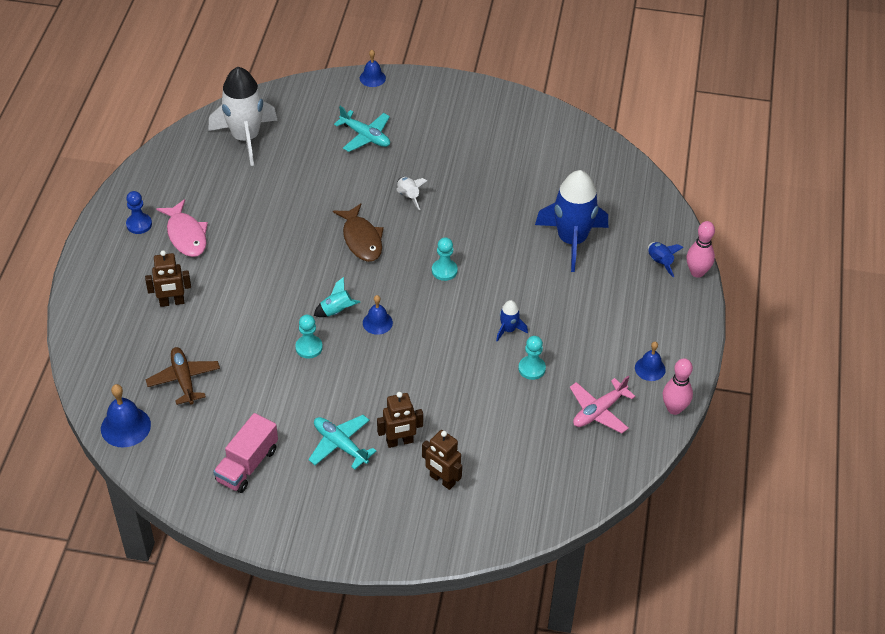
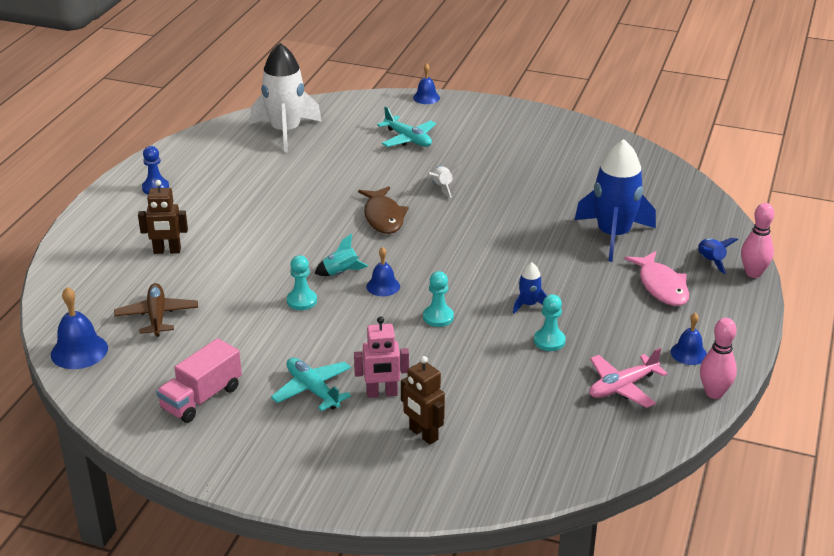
camera: 10 degrees right, 15 degrees down
(186, 235) = (200, 200): pink fish -> pink fish (661, 286)
(400, 442) = (382, 393): brown robot -> pink robot
(444, 270) = (467, 249): turquoise pawn -> turquoise pawn (438, 317)

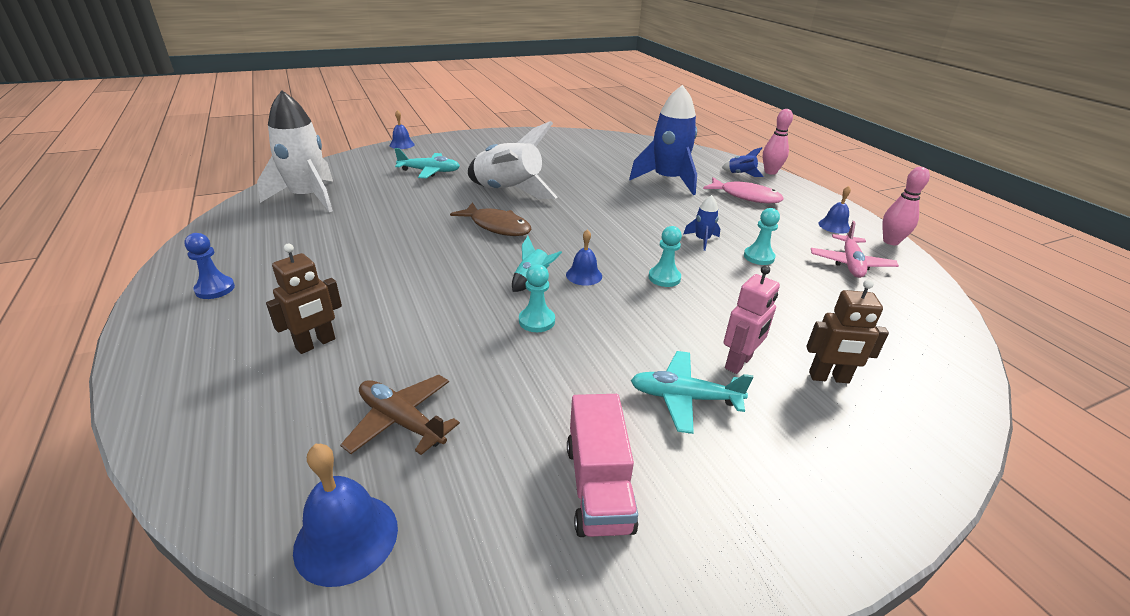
camera: 45 degrees left, 0 degrees up
(441, 187) = (508, 192): white rocket -> white rocket, size x2.28

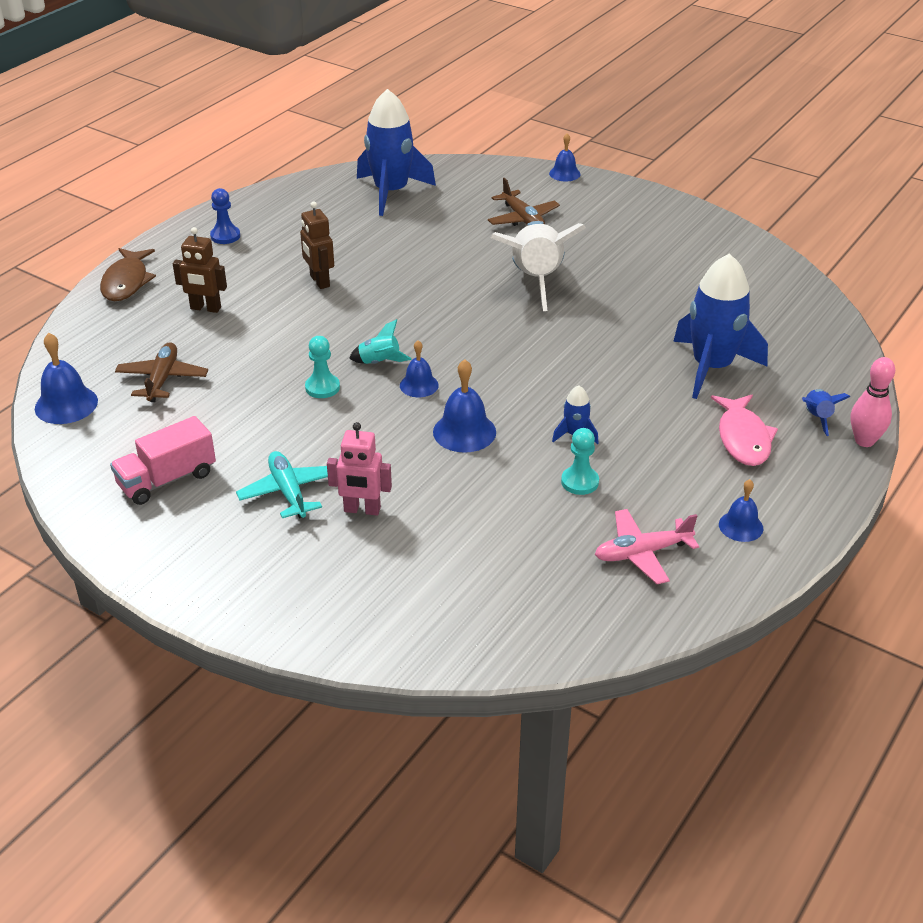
camera: 60 degrees right, 5 degrees up
(308, 197) = (391, 192): white rocket -> blue rocket
(429, 171) = (522, 219): turquoise plane -> brown plane
(497, 226) = (455, 305): brown fish -> brown fish (126, 282)
(664, 278) = (464, 432): turquoise pawn -> blue bell
(829, 378) = (386, 566): brown robot -> brown robot (319, 281)
(891, 241) = (751, 581): pink bowling pin -> none

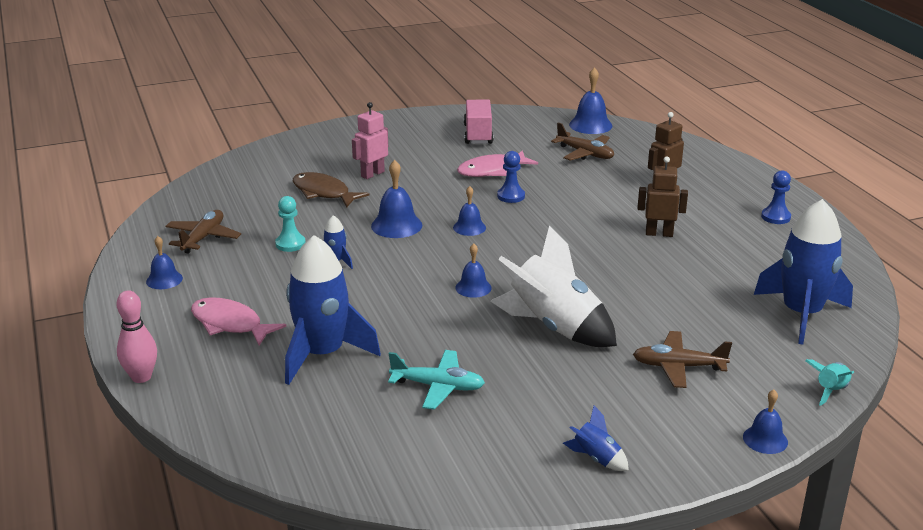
camera: 125 degrees right, 10 degrees down
(126, 282) = (732, 168): brown fish -> brown fish (324, 193)
(268, 425) = (492, 171): none -> pink fish
(288, 492) = (419, 160): turquoise plane -> turquoise plane (438, 386)
(322, 387) = (511, 196): turquoise pawn -> blue pawn
(379, 362) = (515, 223): turquoise rocket -> turquoise rocket (830, 391)
(525, 338) = (473, 287): none -> blue bell
(642, 553) = (203, 238): pink plane -> brown plane
(817, 418) = (196, 370): blue rocket -> blue rocket (596, 458)

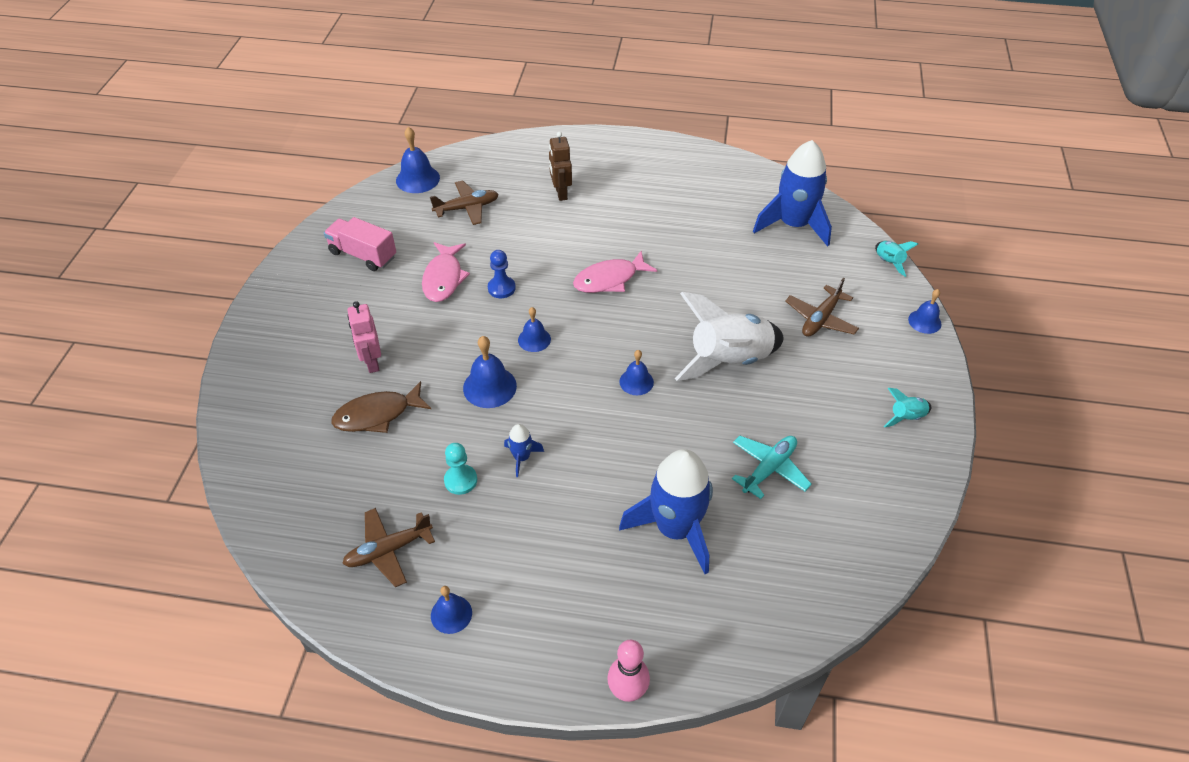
camera: 60 degrees left, 20 degrees up
(203, 238) = (388, 550): brown plane -> brown plane turned 75 degrees counterclockwise
(230, 324) = (578, 583): pink fish -> pink fish (609, 279)
(596, 458) = (906, 417): blue rocket -> turquoise rocket
(659, 233) = (634, 234): brown robot -> none
(775, 217) = (658, 165): blue pawn -> none

